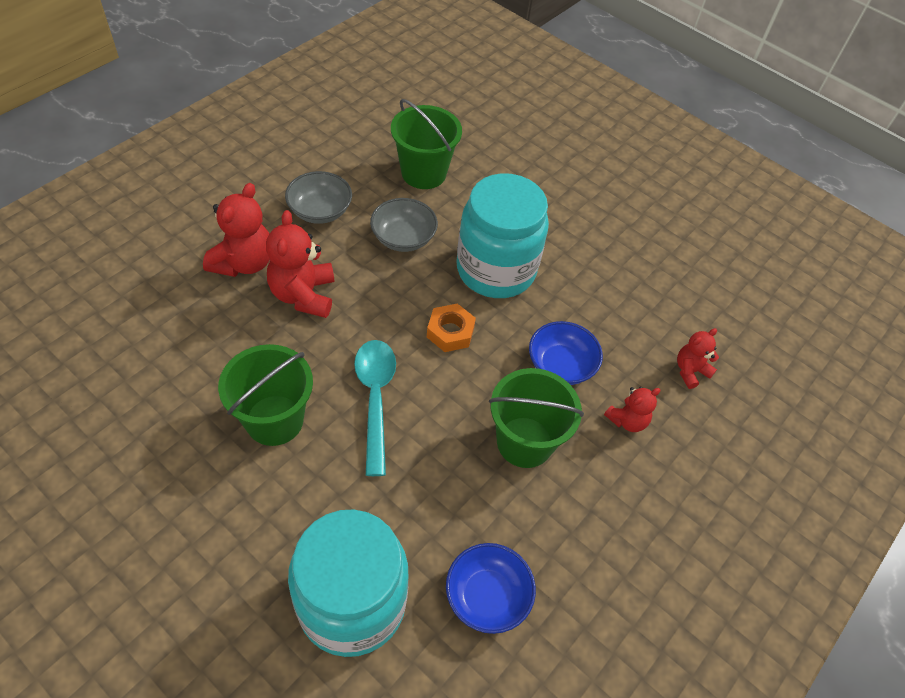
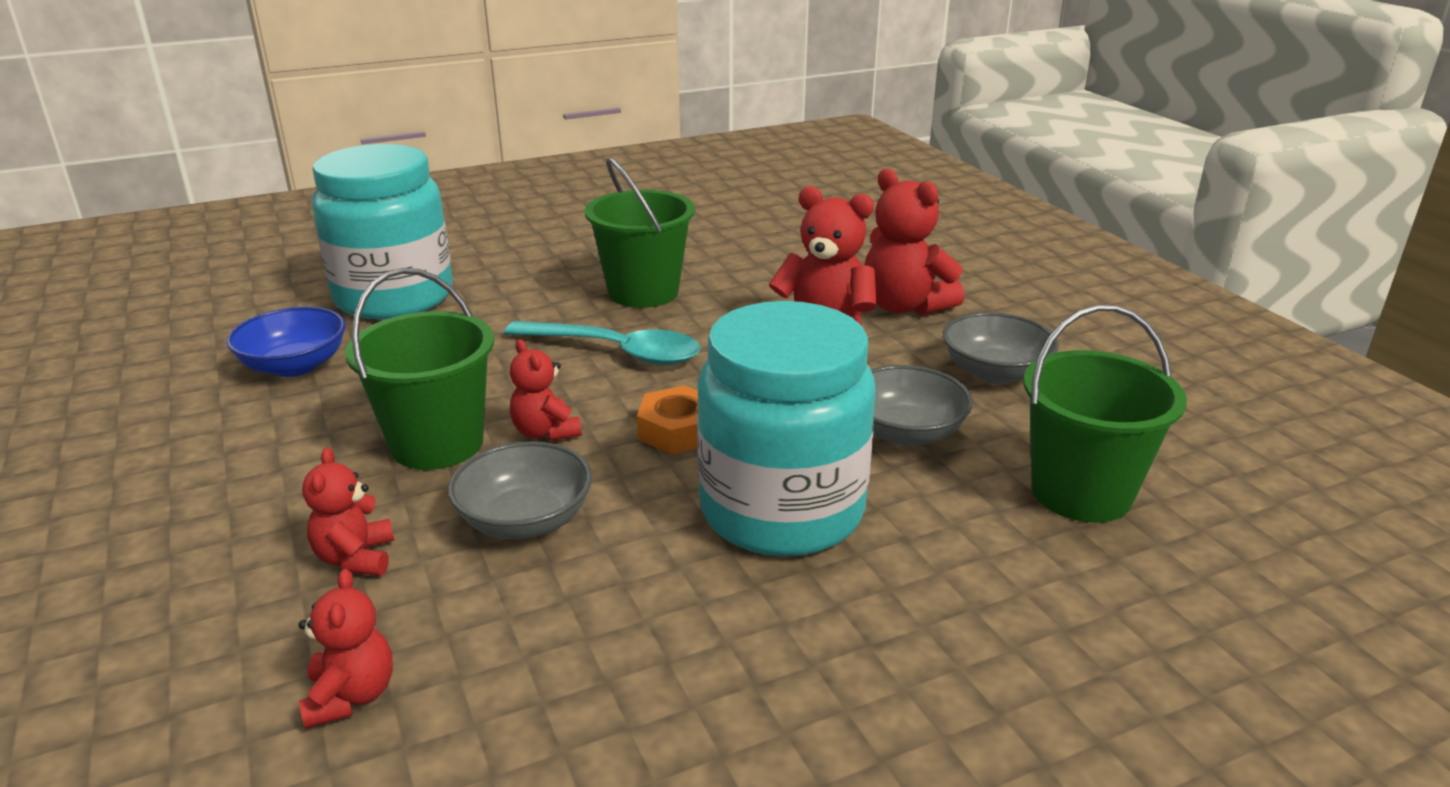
camera: 120 degrees right, 25 degrees down
(485, 393) = (545, 432): none -> red teddy bear
(560, 365) = (525, 520): blue bowl -> grey bowl

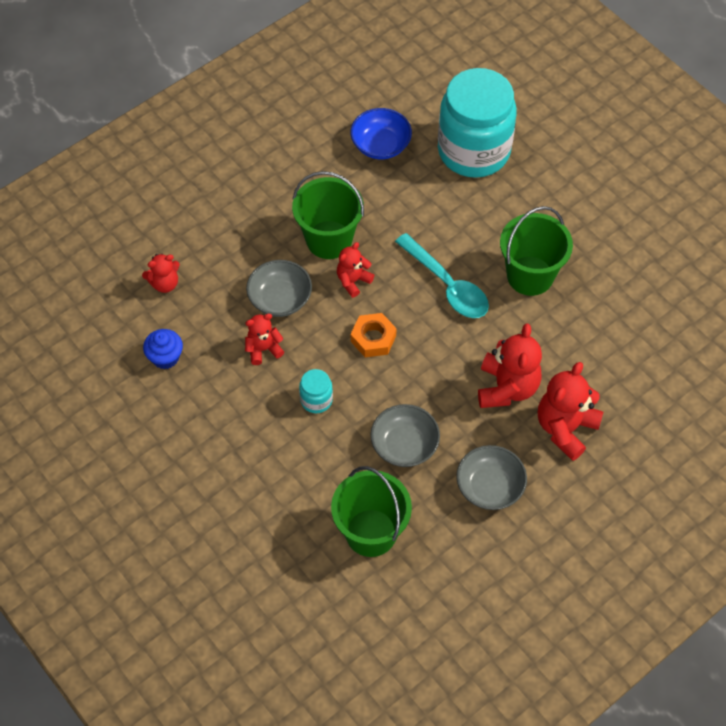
camera: 75 degrees right, 30 degrees up
(356, 558) = (238, 248): red teddy bear -> red teddy bear (263, 349)
(568, 728) = (165, 357): none -> blue cupcake
(615, 351) = (447, 285): turquoise spoon -> turquoise spoon turned 45 degrees counterclockwise
(782, 511) = (316, 400): turquoise jar -> turquoise jar, size x0.40

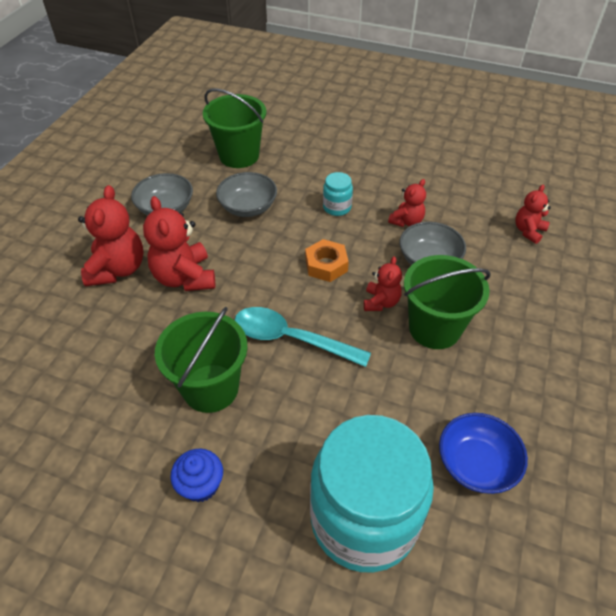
camera: 150 degrees right, 10 degrees down
(165, 357) = (470, 188): blue cupcake -> blue cupcake (201, 485)

